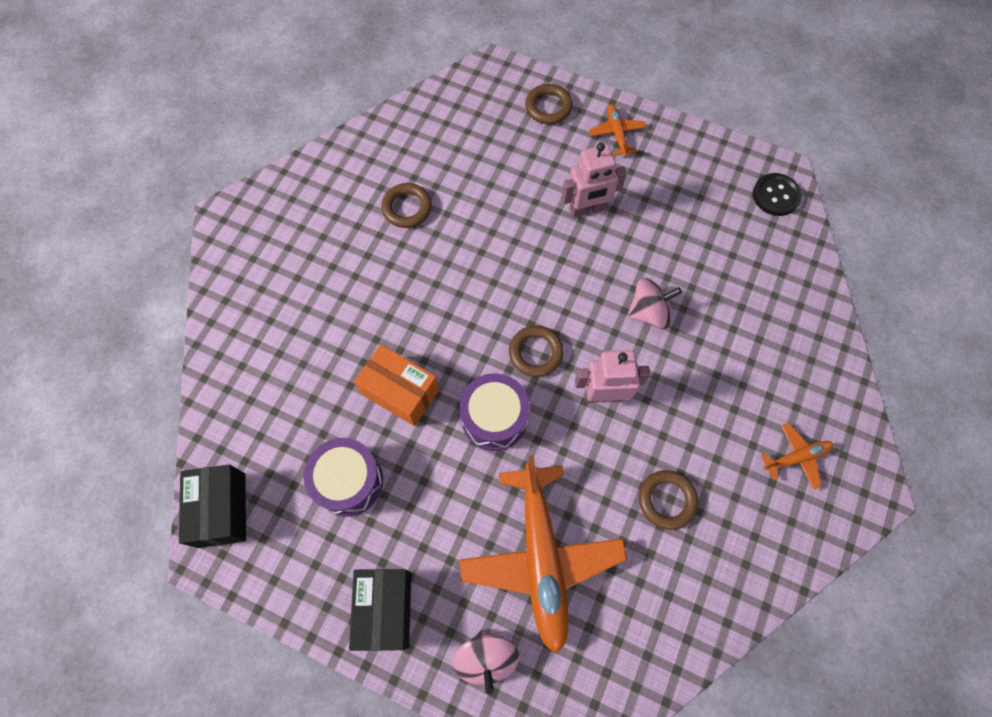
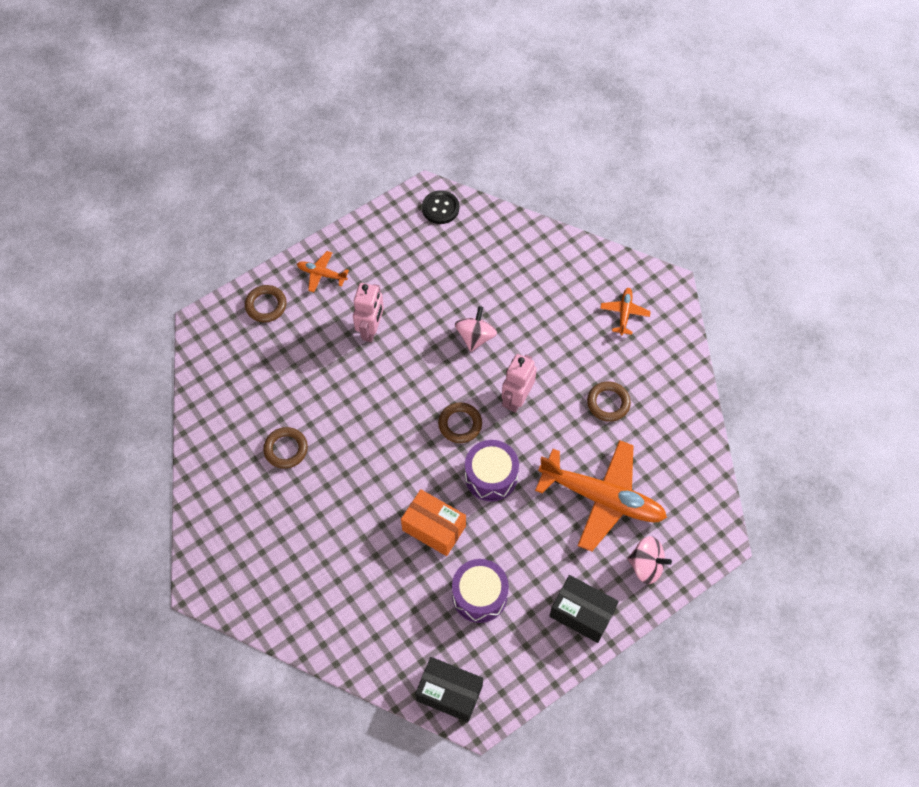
camera: 60 degrees left, 5 degrees down
(400, 392) = (434, 528): orange box -> orange box turned 60 degrees clockwise

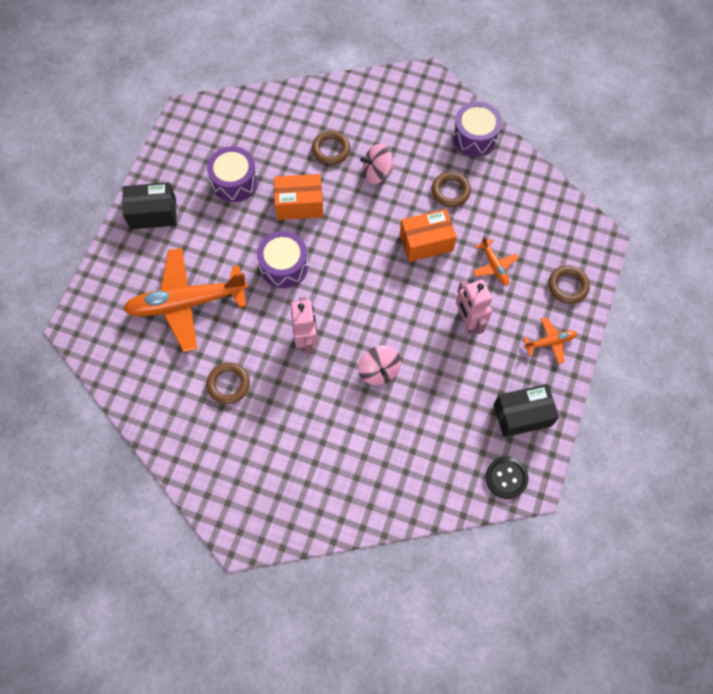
camera: 145 degrees right, 5 degrees up
(215, 488) = (475, 137): none -> purple drum
(348, 416) = (426, 242): none -> orange box
(449, 693) = (213, 115): black box -> black box (522, 415)
(460, 424) = (337, 290): brown ring -> brown ring (331, 150)
(624, 313) = (265, 480): orange plane -> orange plane (494, 266)
(646, 565) = (123, 274): pink spinning top -> pink spinning top (377, 172)

